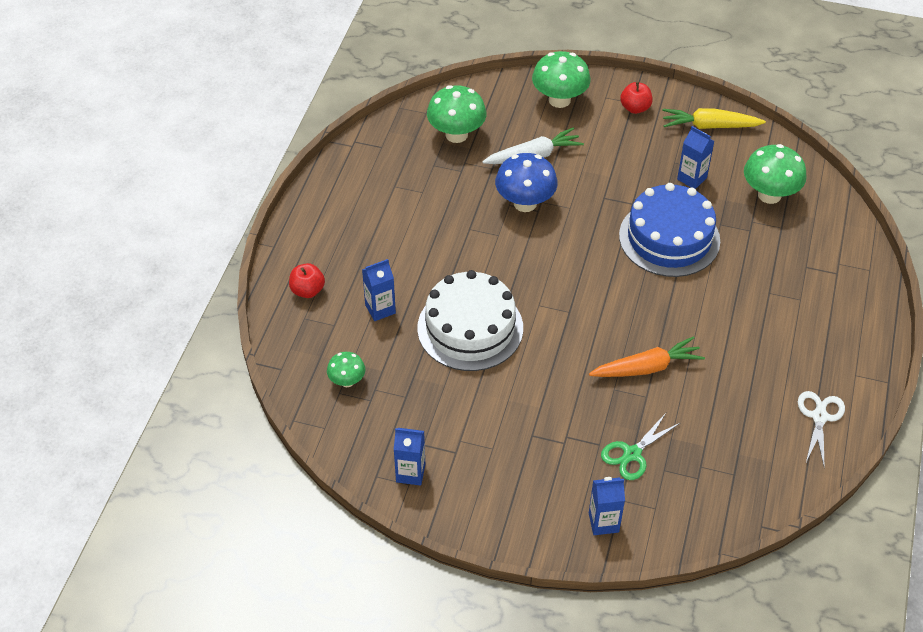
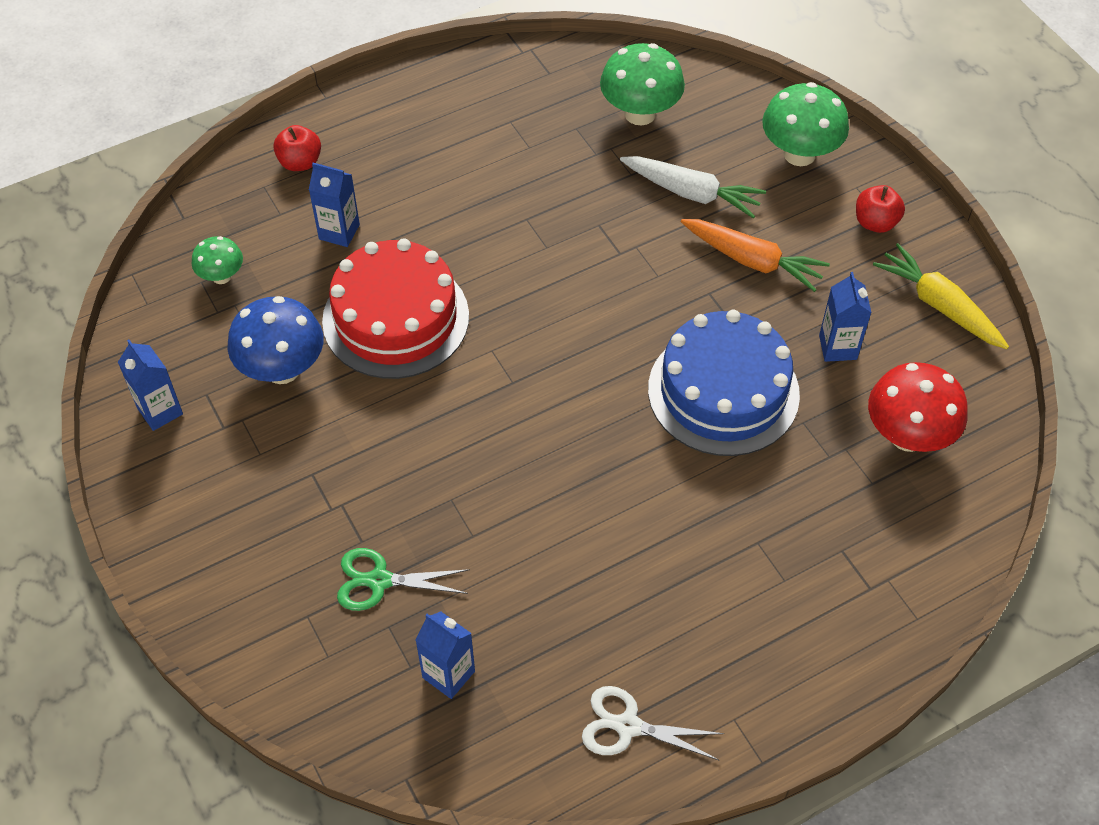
camera: 45 degrees right, 5 degrees up
(470, 328) = (396, 318): white cake -> red cake
(525, 203) = (617, 235): blue mushroom -> blue mushroom (282, 369)
(603, 522) = (261, 622): blue carton -> blue carton (448, 674)
(646, 367) = (513, 507): orange carrot -> orange carrot (752, 260)
(769, 195) = (907, 436): green mushroom -> red mushroom
(819, 417) = (628, 726): white scissors -> white scissors turned 135 degrees counterclockwise

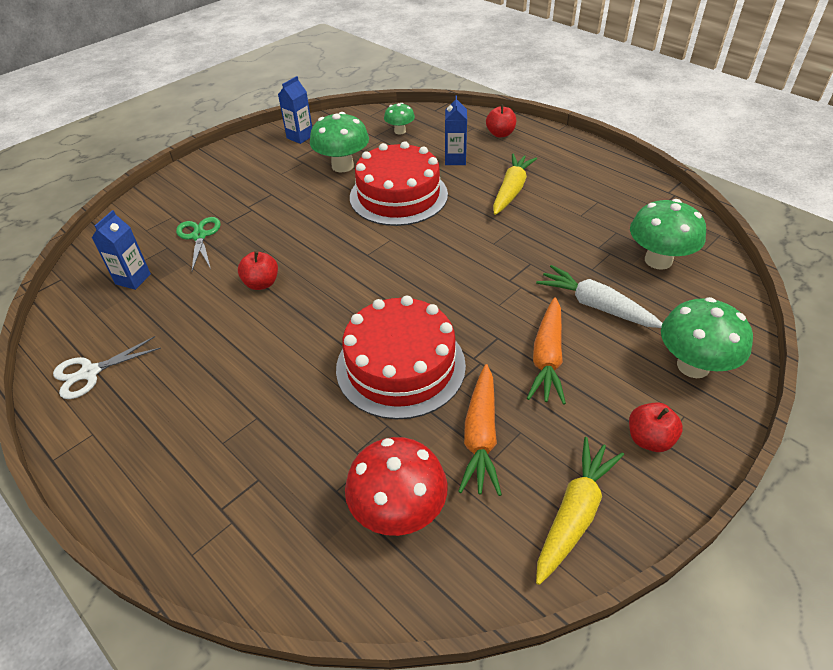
camera: 75 degrees right, 10 degrees down
(282, 369) = (342, 166): blue mushroom -> green mushroom
(445, 195) = (511, 190): none -> yellow carrot
(524, 511) = (261, 283): none -> red apple
(628, 726) = (90, 373): white scissors -> white scissors turned 120 degrees counterclockwise
(691, 193) = (596, 306): white carrot -> white carrot turned 120 degrees clockwise
(723, 391) = (400, 366): blue cake -> red cake
(838, 347) = (481, 436): blue carton -> orange carrot

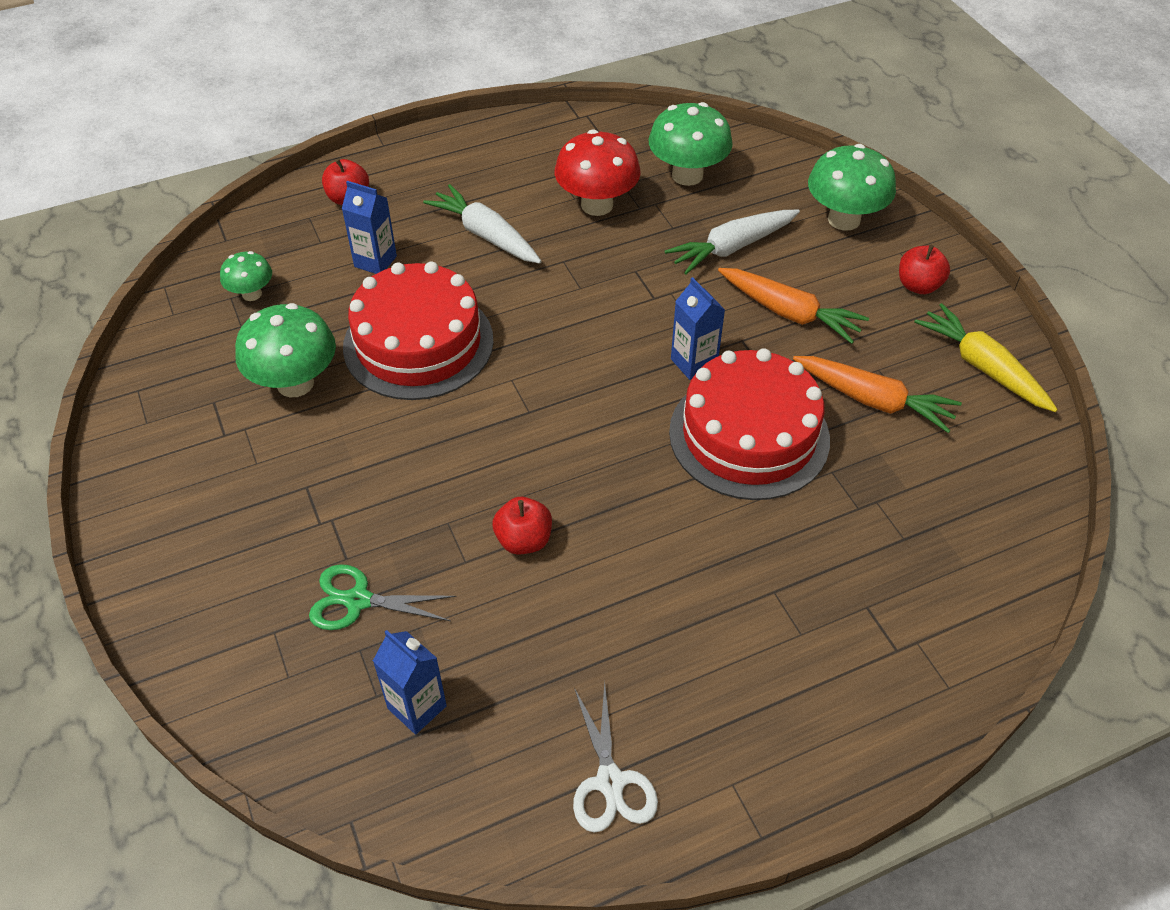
camera: 70 degrees left, 5 degrees up
(300, 137) = (163, 415): blue carton -> blue carton (693, 363)
(398, 511) = (945, 493): red mushroom -> red mushroom (597, 205)
(511, 190) = (486, 235): yellow carrot -> white carrot

